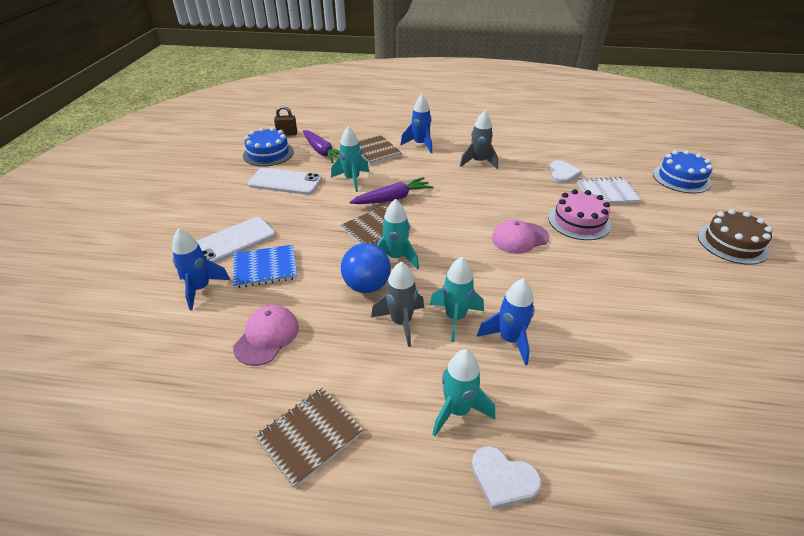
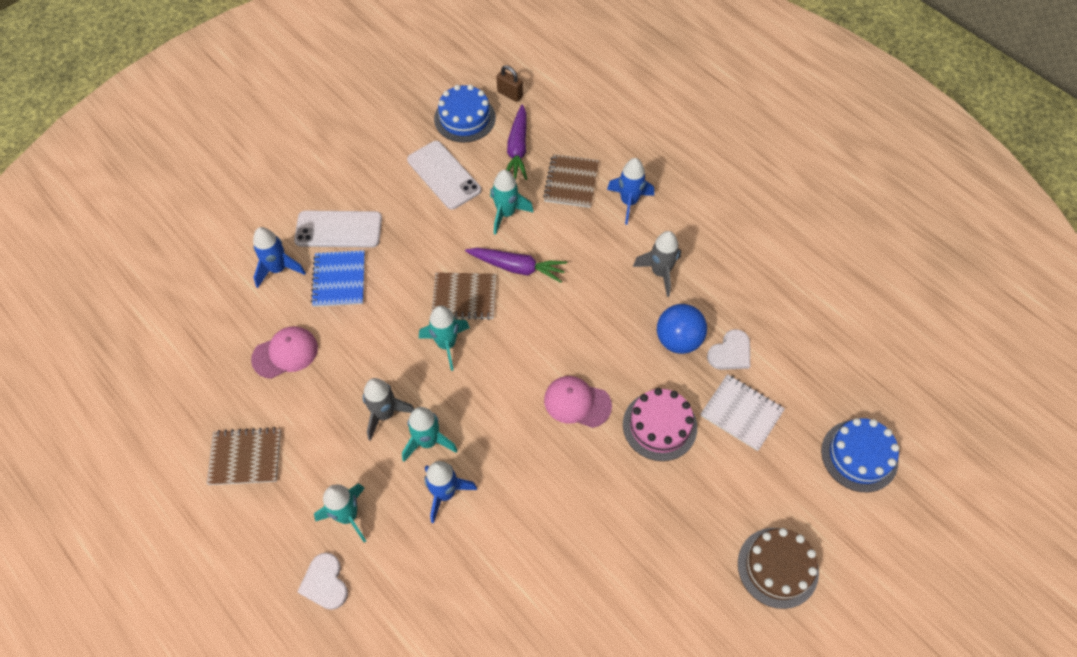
camera: 40 degrees right, 20 degrees up
(265, 268) = (339, 280): blue notebook -> blue notebook turned 60 degrees clockwise
(367, 286) = (395, 358): blue ball -> blue ball (678, 340)

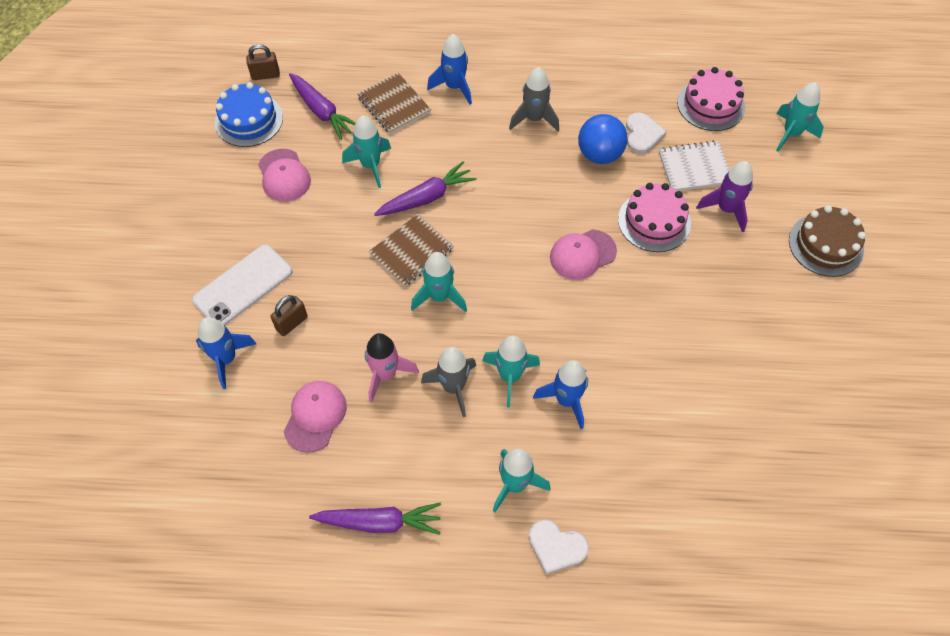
camera: 45 degrees left, 0 degrees up
(245, 457) = (380, 522): brown notebook -> purple carrot
(339, 280) = (292, 323): blue notebook -> brown padlock
(355, 365) = (385, 374): none -> pink rocket
(444, 175) = (284, 176): white phone -> pink cap
(728, 466) = (726, 209): none -> purple rocket
(816, 375) = (711, 105): none -> pink cake
(859, 456) = (791, 134): blue cake -> turquoise rocket

